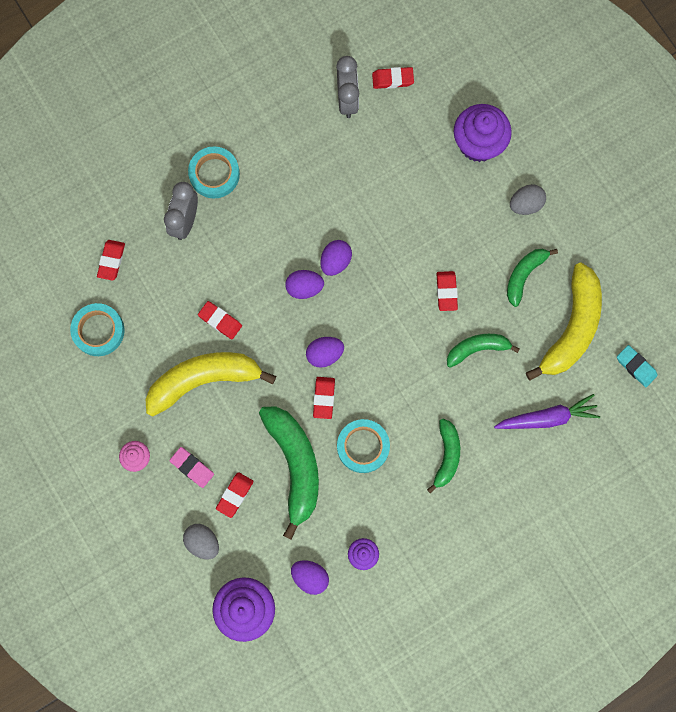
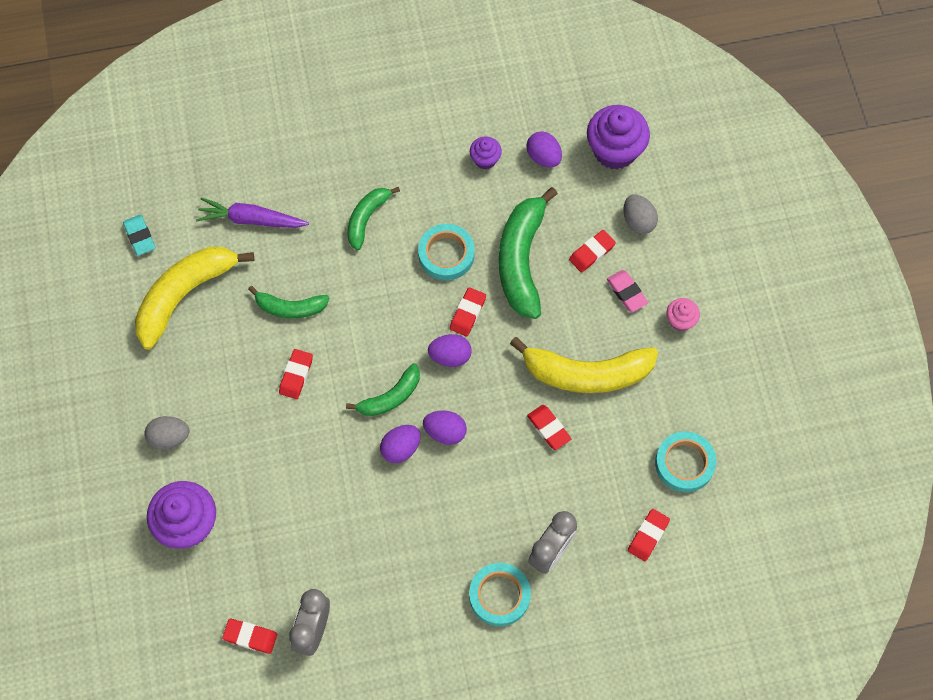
camera: 160 degrees left, 10 degrees down
(524, 275) = (207, 364): green banana -> green banana (390, 397)

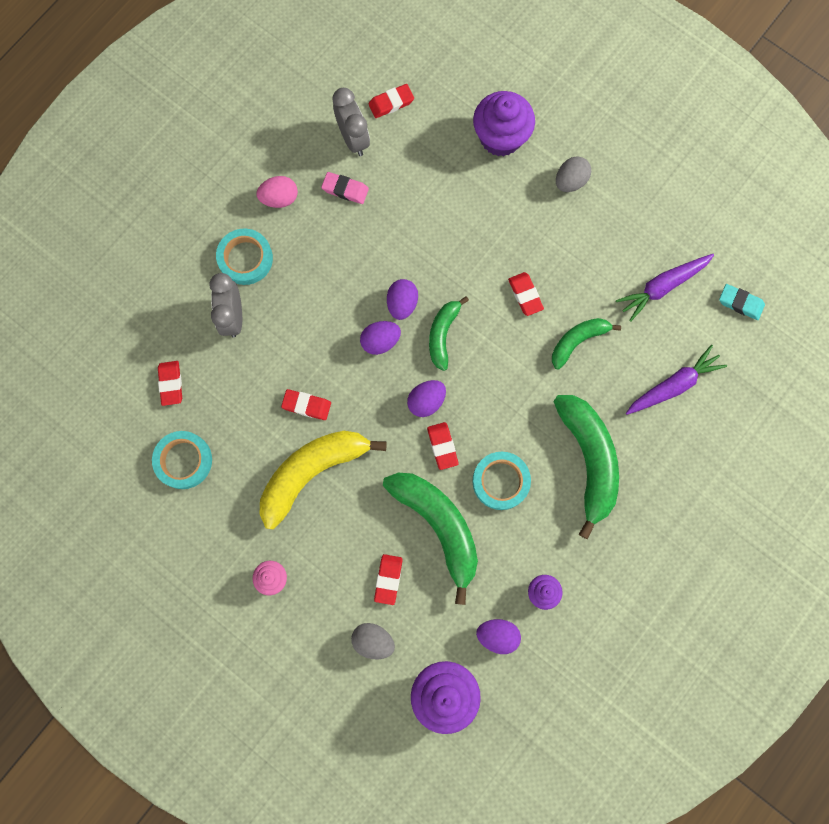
camera: 140 degrees right, 10 degrees up
(185, 295) = (662, 287): yellow banana -> purple carrot
(367, 218) = (588, 460): green banana -> green banana, size x1.77
(425, 627) = (279, 198): none -> pink egg
(626, 292) = (333, 567): pink eraser -> pink eraser (345, 189)

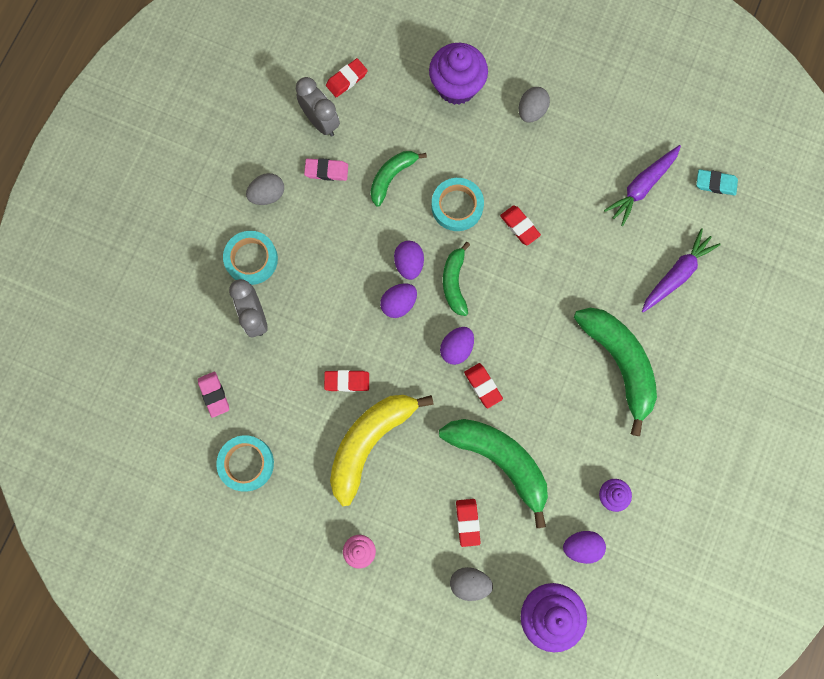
camera: 15 degrees left, 0 degrees up
(171, 384) = (214, 394): red eraser -> pink eraser
(279, 198) = (267, 194): pink egg -> grey egg
(500, 481) = (545, 404): turquoise tape -> turquoise tape (457, 206)
(578, 341) = (579, 256): green banana -> green banana (392, 177)

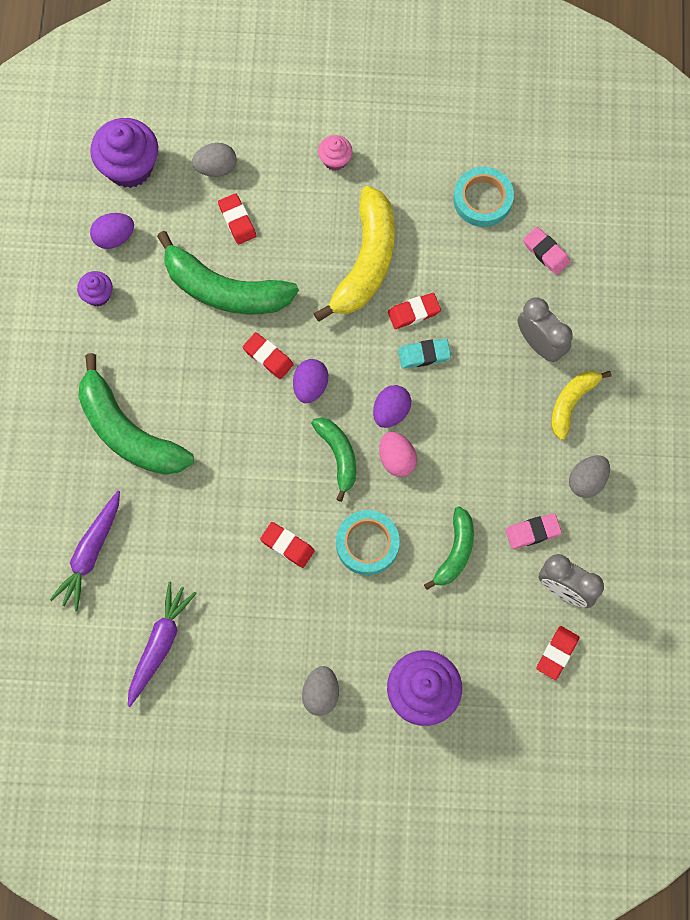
camera: 160 degrees right, 5 degrees down
(251, 259) = (572, 403): turquoise tape -> yellow banana
(409, 263) = (396, 459): purple egg -> pink egg
(715, 183) = (72, 680): turquoise eraser -> turquoise eraser (424, 355)

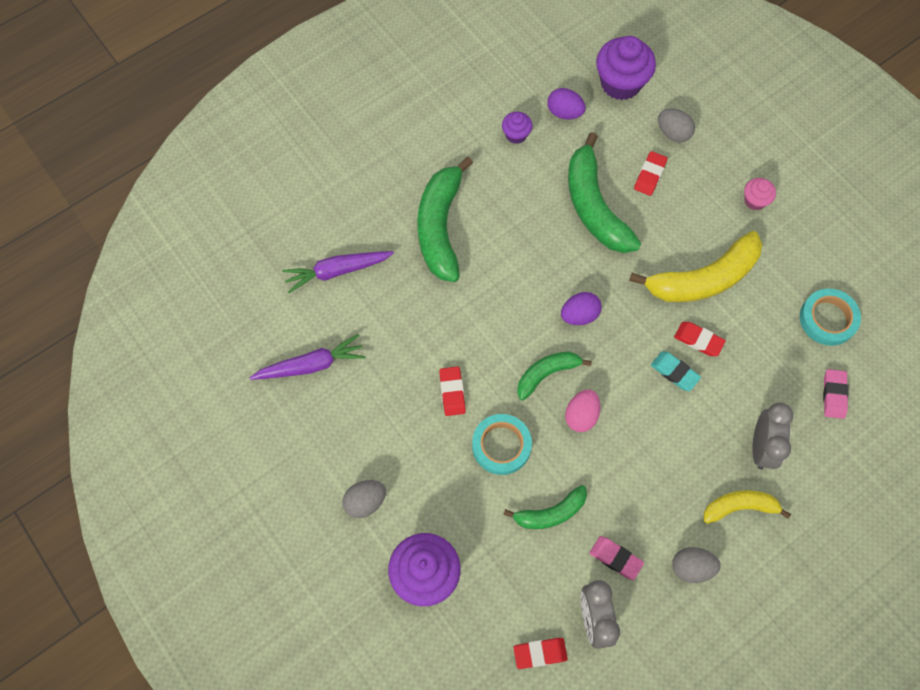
camera: 50 degrees right, 5 degrees down
(268, 357) = (574, 271): red eraser -> none
(338, 456) = (547, 374): green banana -> green banana turned 150 degrees counterclockwise
(391, 411) = (612, 383): purple egg -> none

